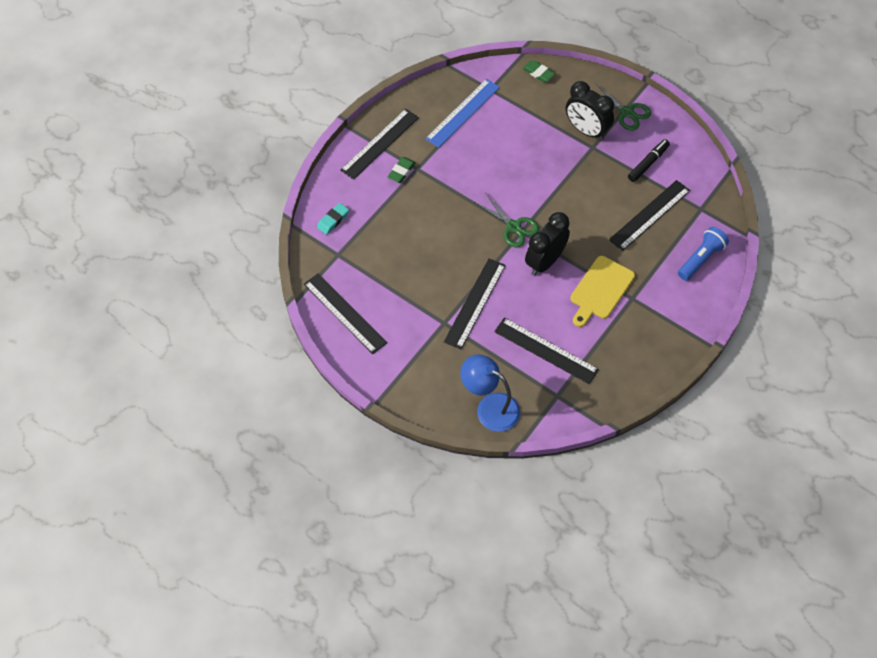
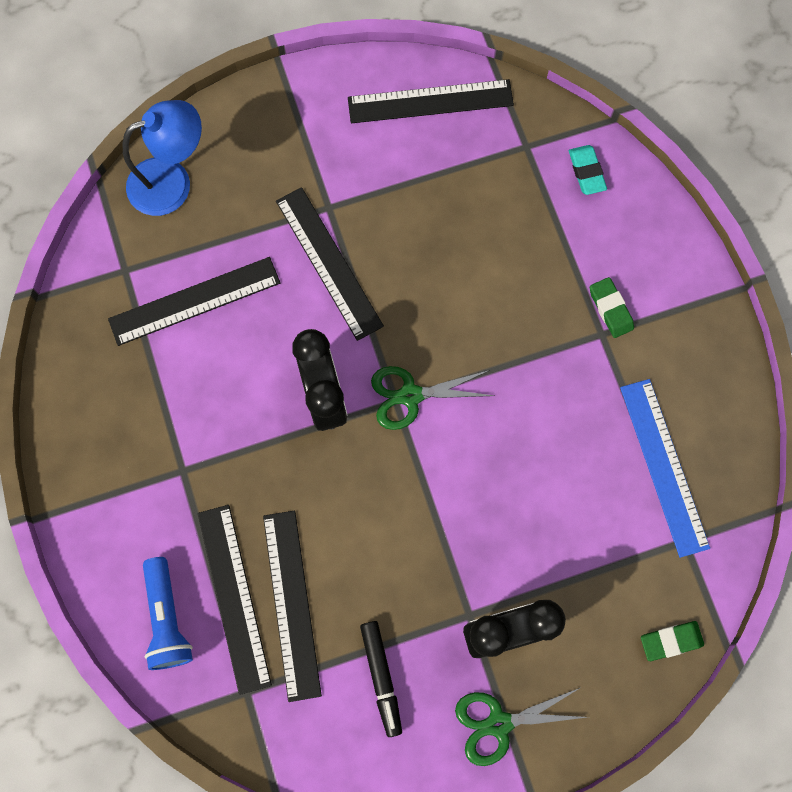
camera: 125 degrees right, 15 degrees up
(380, 144) = (681, 311): black ruler -> black ruler (234, 597)
(600, 290) = (226, 437): yellow cutting board -> none

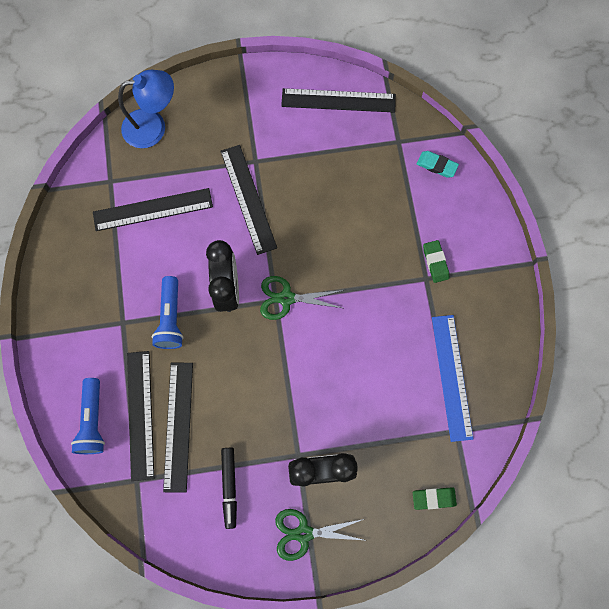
camera: 10 degrees right, 0 degrees up
(251, 452) = (171, 318): none -> blue flashlight
(586, 172) = (436, 165): turquoise eraser -> turquoise eraser turned 60 degrees counterclockwise

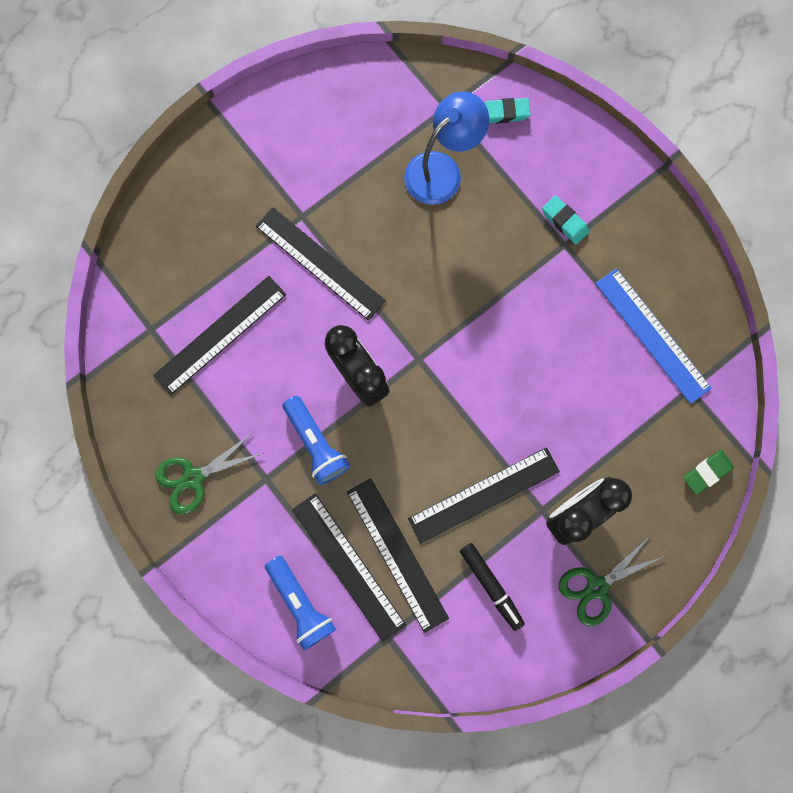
camera: 30 degrees left, 5 degrees up
(153, 126) = (161, 239): blue lamp -> blue lamp (442, 170)
(286, 298) = (429, 350): green scissors -> green scissors (193, 478)
(338, 100) = (353, 96): black ruler -> black ruler (484, 495)
(435, 262) = (564, 221): green eraser -> turquoise eraser

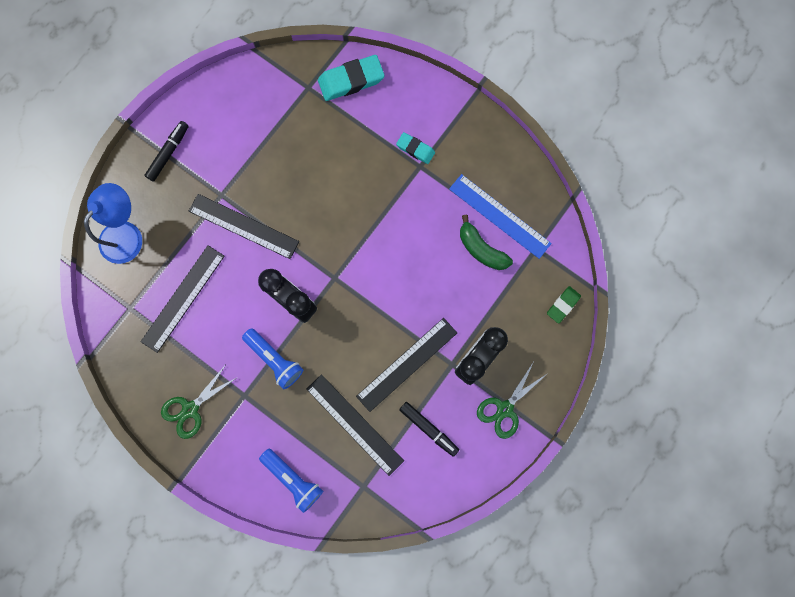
camera: 15 degrees left, 0 degrees up
(249, 147) = (168, 153): none -> black marker
(348, 566) = (321, 443): black ruler -> none
(442, 170) = (316, 134): blue lamp -> blue lamp (126, 234)
(504, 113) = (351, 80): turquoise eraser -> turquoise eraser, size x1.72
(618, 372) = (481, 249): none -> green banana

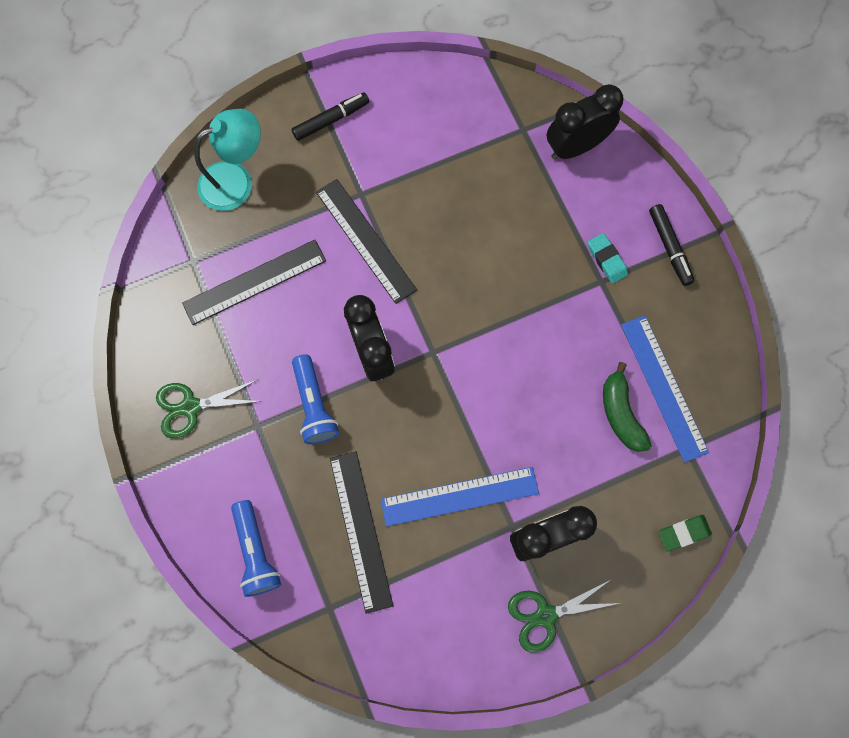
camera: 30 degrees right, 5 degrees down
(126, 234) = (236, 181): blue lamp -> turquoise lamp
(351, 80) = (575, 147): turquoise eraser -> black clock
(407, 364) = (459, 496): black ruler -> blue ruler
(428, 428) = (443, 585): black marker -> black marker (669, 247)

